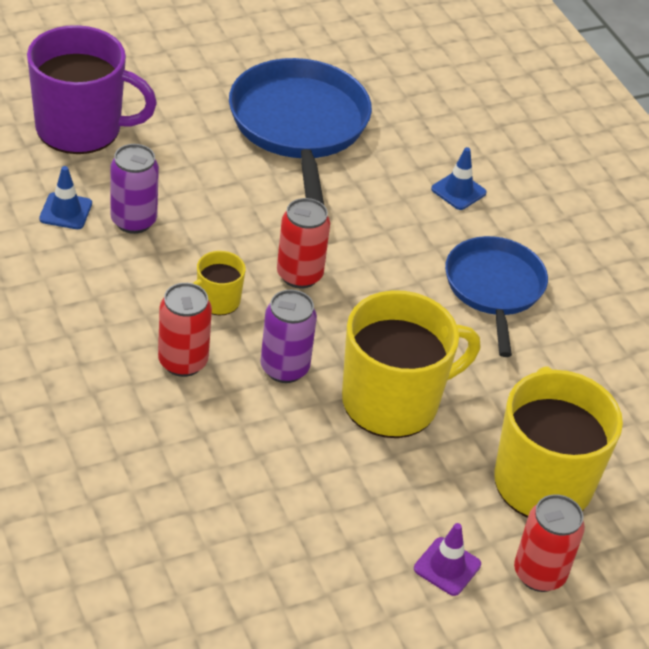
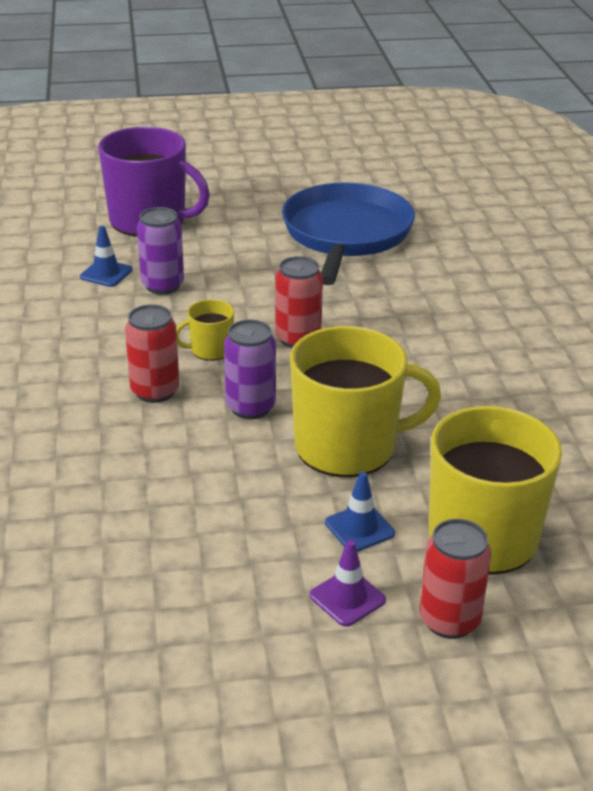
camera: 20 degrees right, 10 degrees down
(458, 191) = (480, 292): blue traffic cone -> blue traffic cone (359, 528)
(494, 288) = (489, 368): blue pan -> none

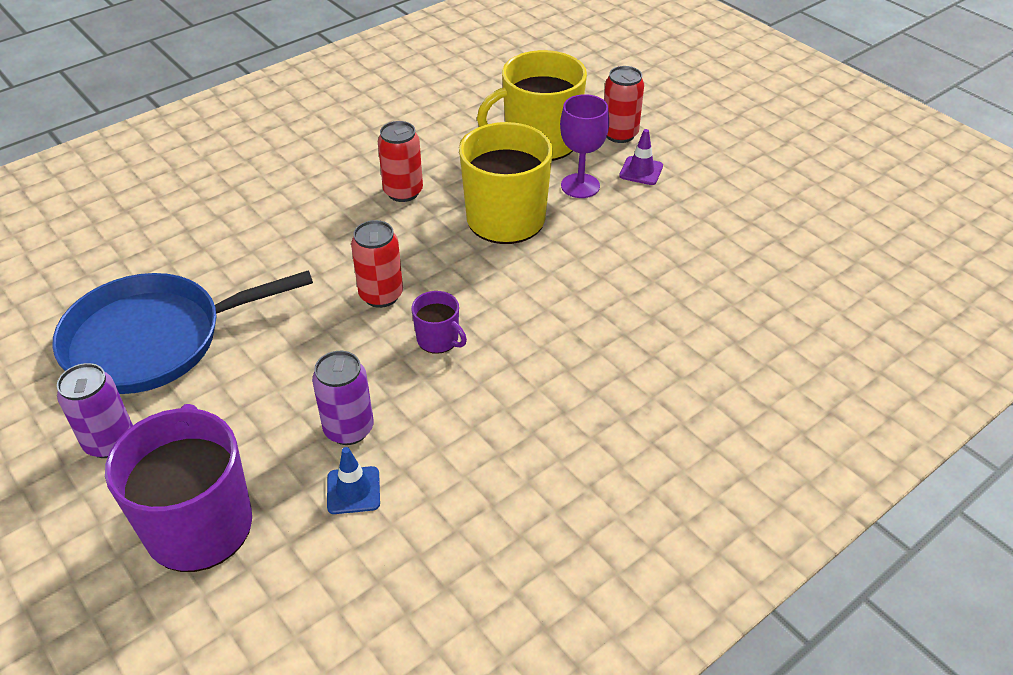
camera: 120 degrees left, 10 degrees up
(155, 391) = (525, 343): red can -> red can (403, 192)
(210, 350) = (438, 339): yellow mug -> purple mug
(250, 407) = (500, 281): purple can -> purple can (110, 442)
(359, 528) = (580, 186): blue traffic cone -> purple goblet

